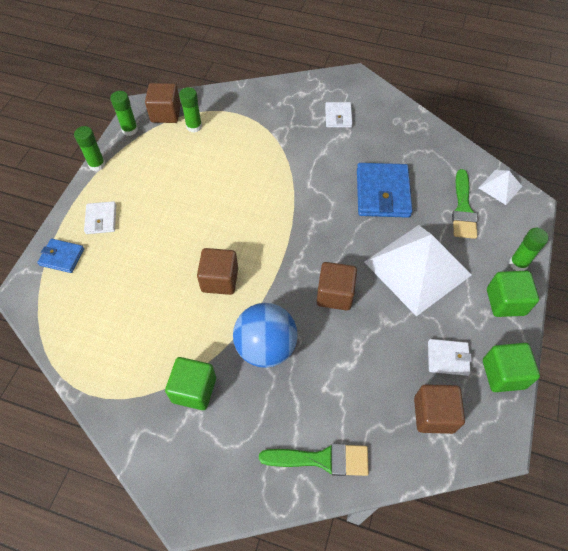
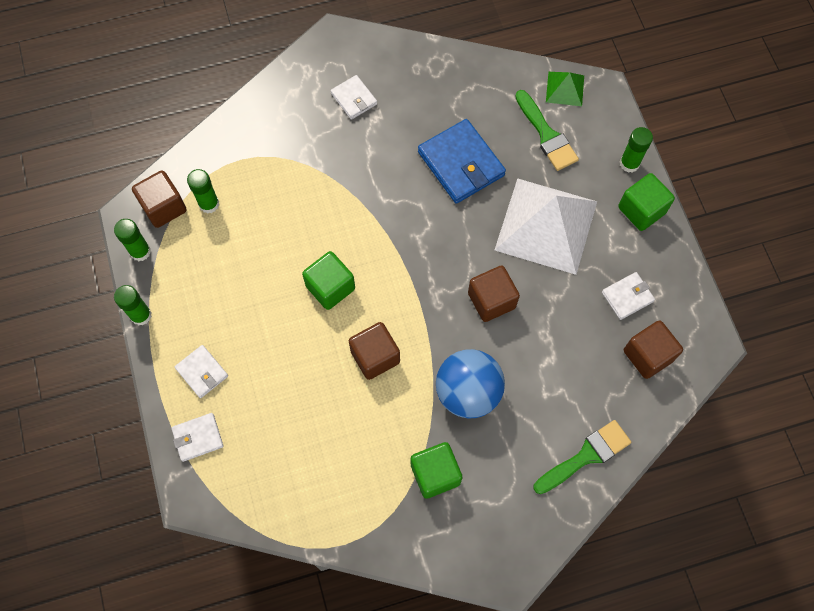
camera: 35 degrees left, 10 degrees up
(62, 257) = (198, 437): blue wallet -> white wallet
(500, 187) = (565, 88): white pyramid -> green pyramid
(503, 374) = (680, 281): green cube -> green cube (330, 287)

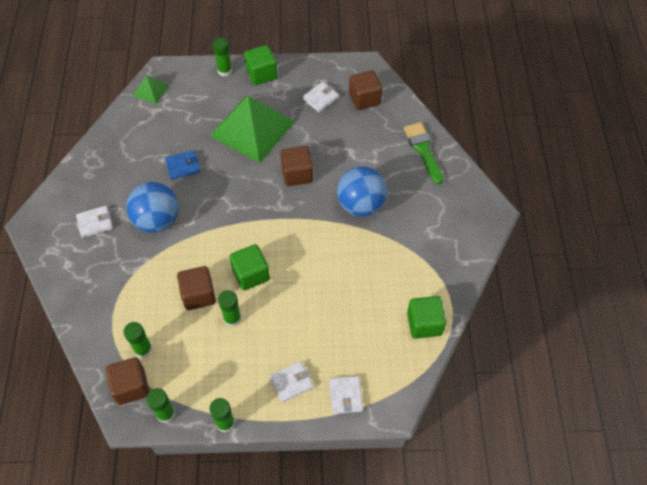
camera: 75 degrees left, 10 degrees down
(267, 284) = (232, 318): none -> green glue stick
(375, 162) = (157, 220): none -> blue ball
(375, 356) = (316, 256): brown cube -> brown cube (198, 295)
(435, 474) = (414, 239): green cube -> green cube (424, 324)
(461, 164) = (183, 166): blue wallet -> blue wallet, size x0.55
(546, 135) = (182, 110): green brush -> none
(546, 225) = (252, 128): white pyramid -> green pyramid
(627, 297) = (320, 98): white wallet -> white wallet turned 60 degrees clockwise

